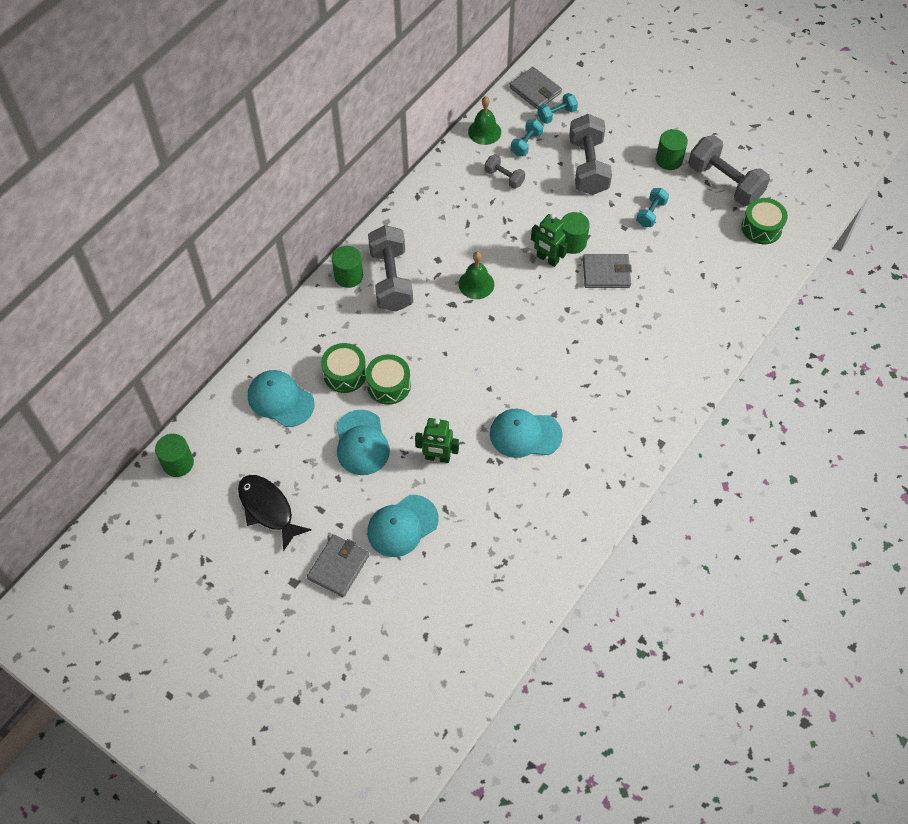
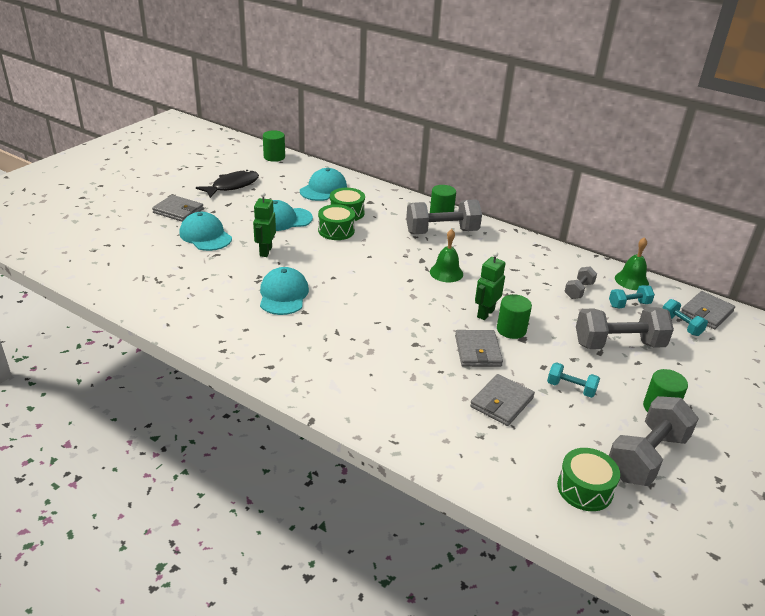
camera: 85 degrees right, 25 degrees down
(526, 144) = (629, 305): turquoise dumbbell -> turquoise dumbbell turned 45 degrees counterclockwise
(673, 265) = (501, 402): none -> grey wallet

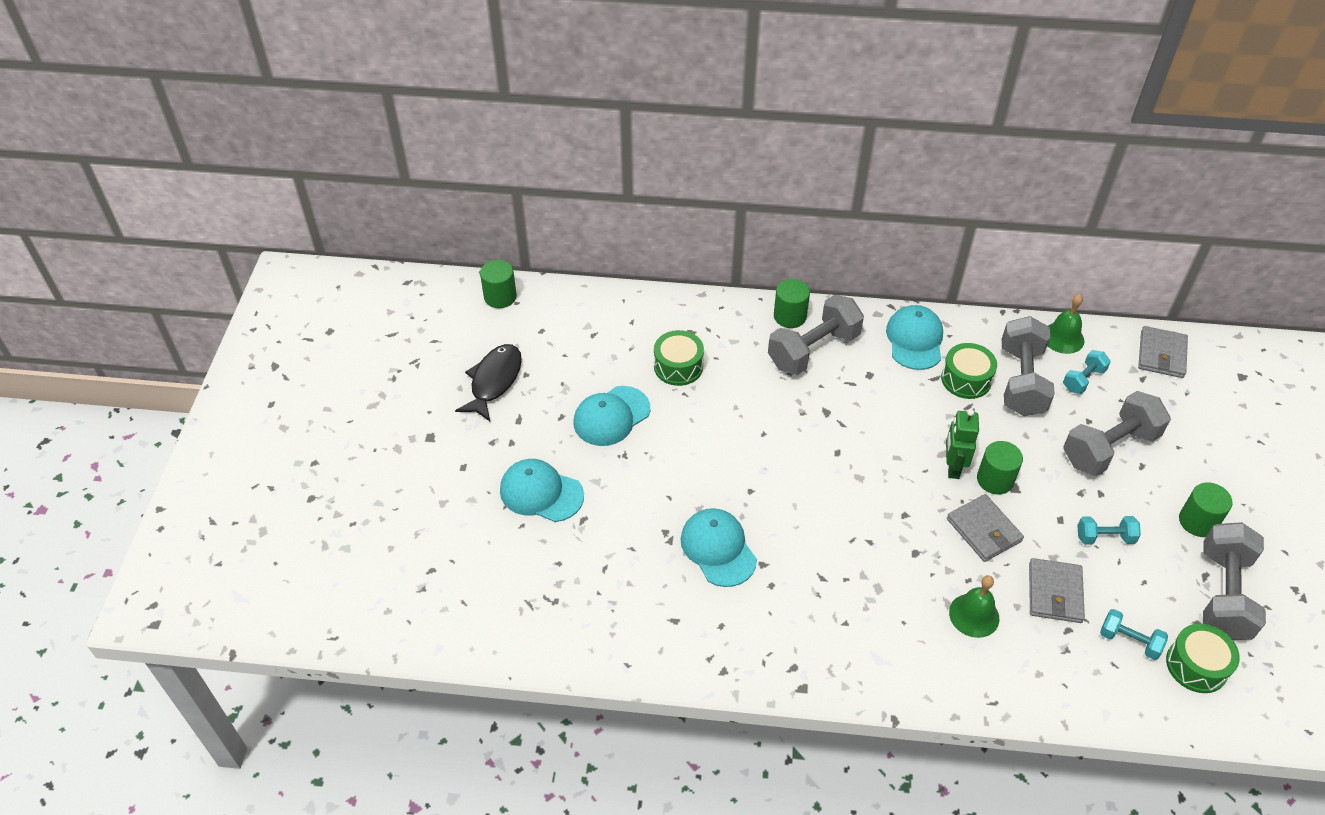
camera: 25 degrees left, 15 degrees up
(178, 211) = (466, 463): grey wallet -> none
(265, 251) = (637, 485): green robot -> none
(323, 189) = (615, 333): turquoise cap -> turquoise cap (915, 340)
(336, 230) = (691, 406): green drum -> green drum (966, 379)
(446, 272) = (867, 420): green bell -> green bell (974, 615)
(578, 290) = (1021, 381): grey dumbbell -> grey dumbbell, size x1.94
(681, 325) = (1149, 388): turquoise dumbbell -> turquoise dumbbell (1129, 641)

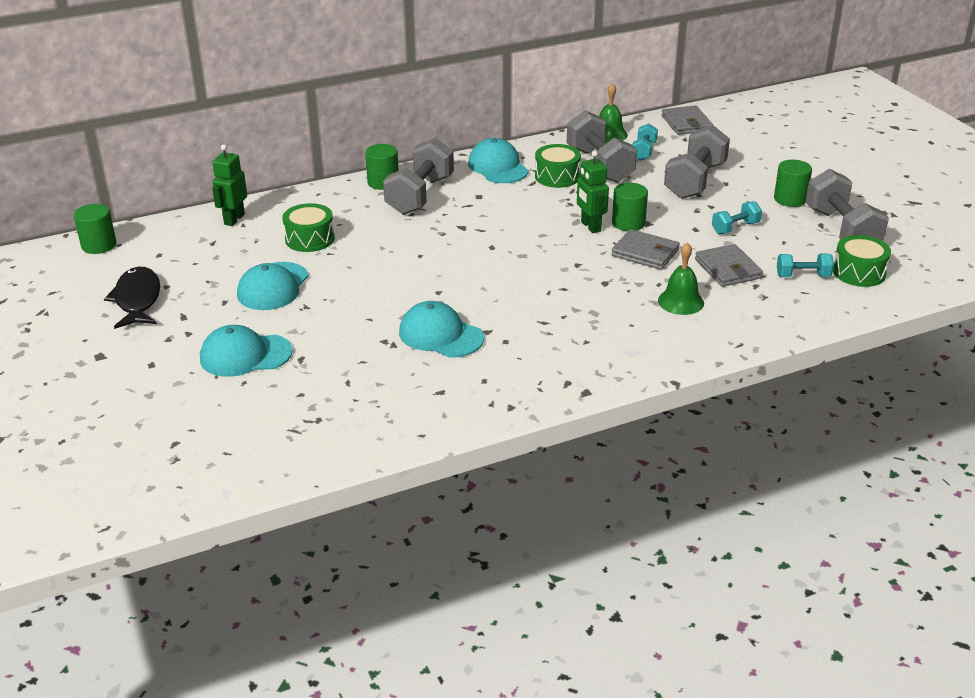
camera: 30 degrees left, 15 degrees down
(628, 311) = (234, 219): none -> green robot

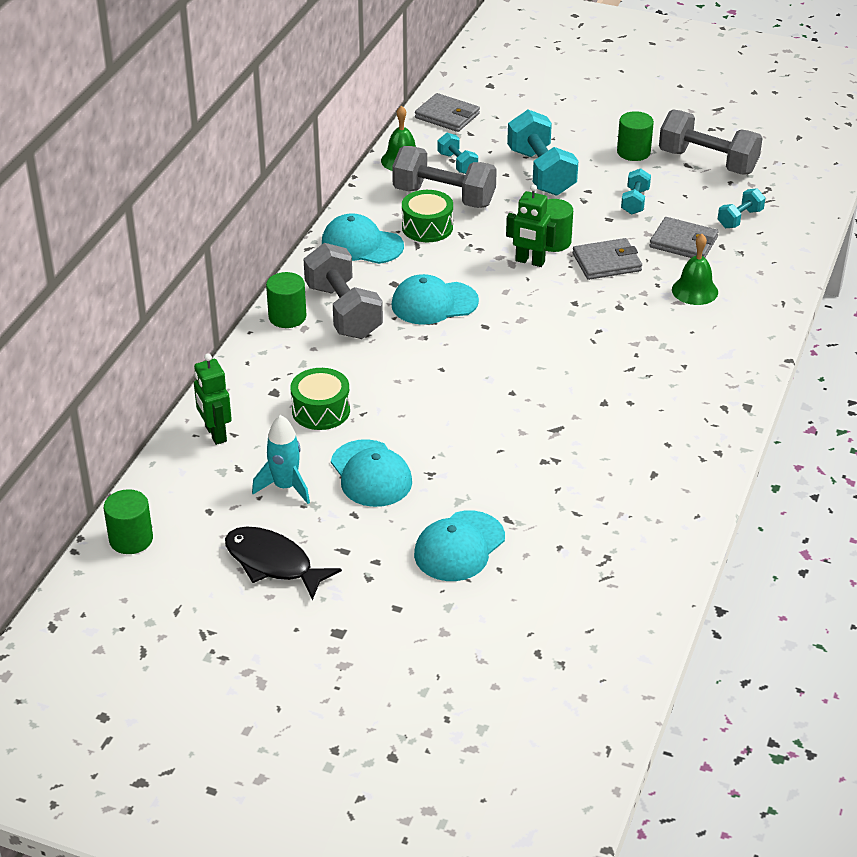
camera: 45 degrees left, 5 degrees up
(217, 266) = (285, 487): none -> turquoise rocket
(440, 335) = (576, 428): turquoise cap -> turquoise cap (434, 303)
(695, 181) = (541, 172): grey dumbbell -> turquoise dumbbell
(859, 272) = (769, 194): green drum -> none

